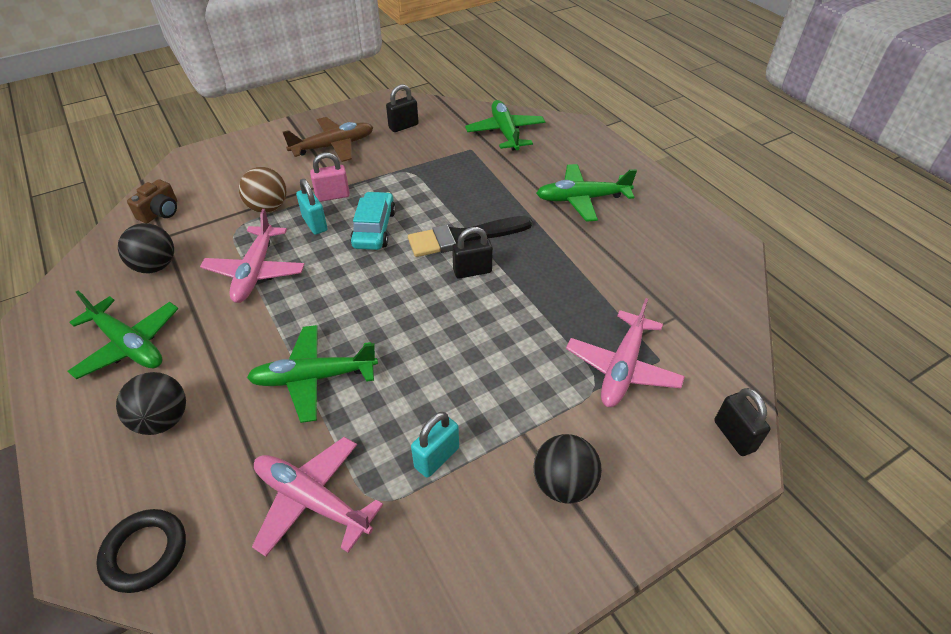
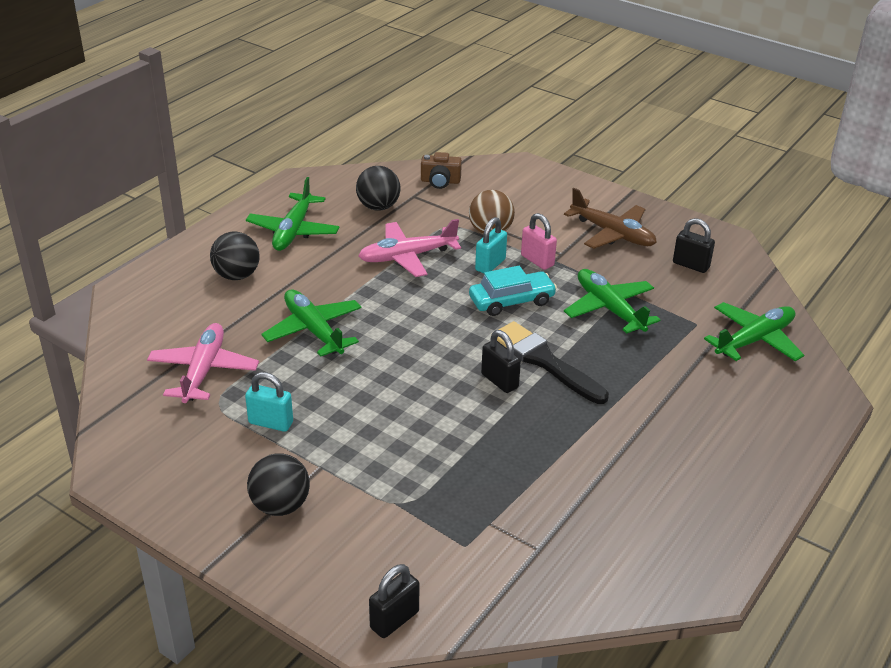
camera: 65 degrees right, 10 degrees down
(145, 552) = (135, 313): black ring -> none
(582, 199) = (682, 432): green plane -> green plane (609, 309)
(622, 368) = (436, 518): pink plane -> none

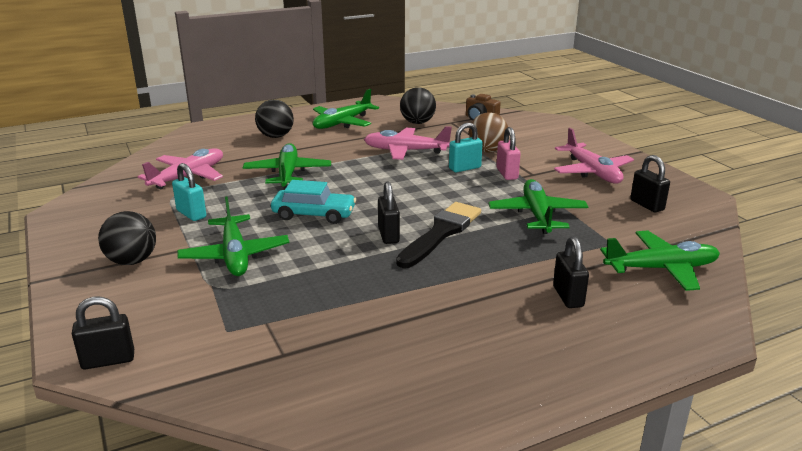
camera: 30 degrees right, 10 degrees down
(378, 459) = (235, 255): none -> green plane
(511, 301) = (457, 191): turquoise car -> turquoise car (314, 214)
(544, 361) = (441, 233): black brush -> black brush turned 45 degrees clockwise
(612, 234) = (592, 172): brown plane -> pink plane
(708, 398) = (568, 296): none -> black padlock

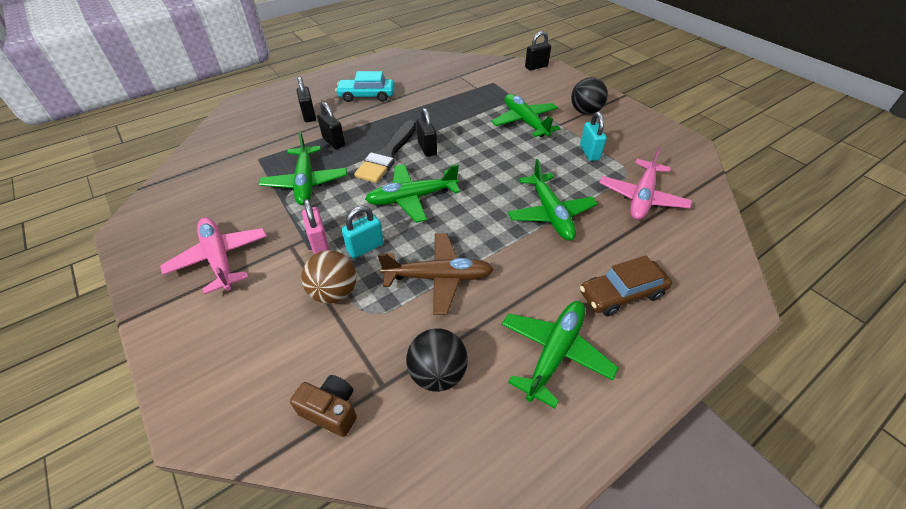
camera: 170 degrees right, 20 degrees up
(191, 214) = (589, 152): turquoise padlock -> turquoise padlock turned 45 degrees clockwise
(275, 136) = (621, 294): black ball -> brown car
(314, 214) = (493, 162): turquoise car -> turquoise car (367, 96)
(405, 151) = (439, 278): pink plane -> brown plane
(647, 205) = (197, 206): black padlock -> black padlock (334, 142)
(661, 269) = (236, 140): green plane -> green plane (412, 198)

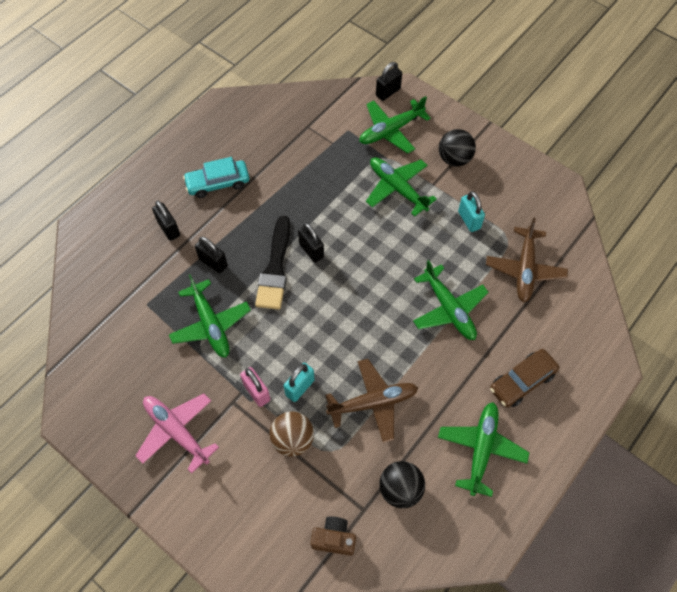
camera: 15 degrees left, 15 degrees up
(412, 198) = (319, 320): green plane -> green plane (391, 131)
(641, 197) = (524, 269): pink plane -> brown plane

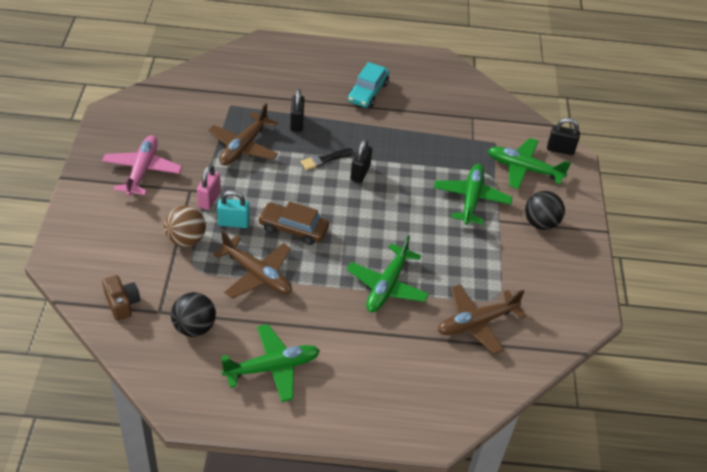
camera: 50 degrees right, 15 degrees down
(169, 229) = (303, 86): black padlock -> none
(211, 324) = (243, 147): green plane -> brown plane
(218, 183) = (367, 92): turquoise car -> turquoise car turned 105 degrees counterclockwise
(275, 268) = (324, 160): black brush -> black brush, size x0.55
(469, 220) = (488, 261): turquoise padlock -> none
(522, 381) = (361, 370): brown car -> brown car (293, 229)

